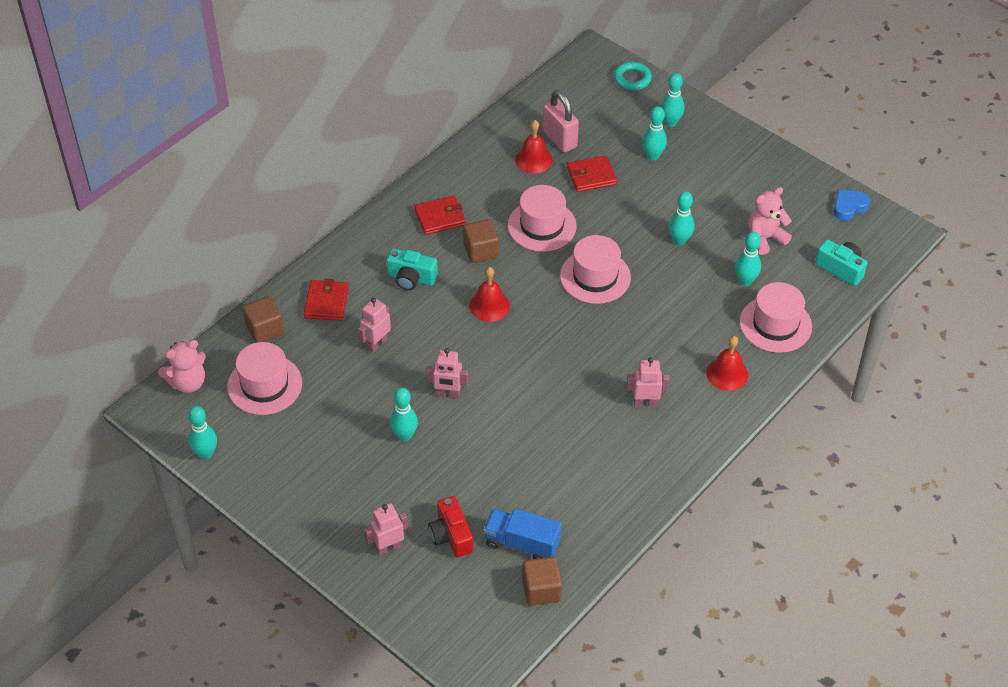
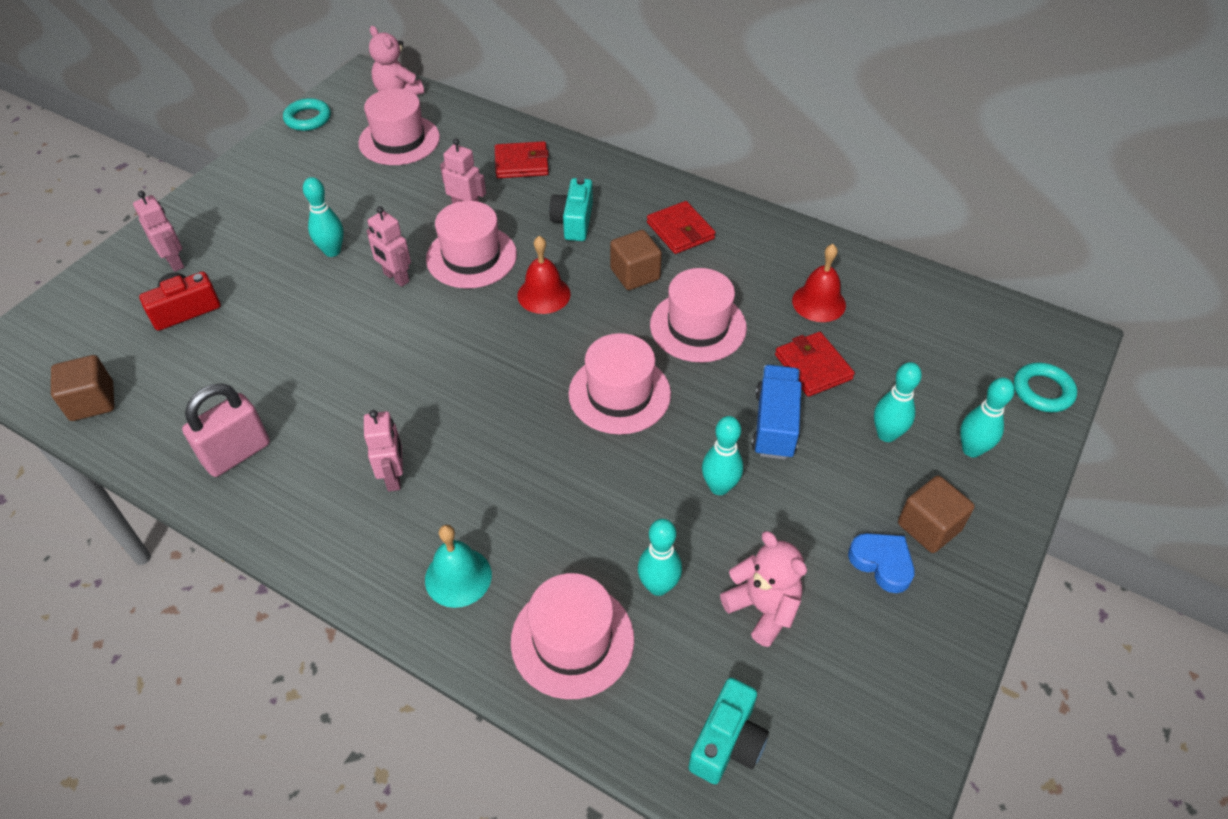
camera: 80 degrees right, 0 degrees up
(205, 454) = (308, 119): turquoise bowling pin -> turquoise ring
(264, 329) = (475, 128): brown cube -> brown cube (929, 527)
(436, 345) = (471, 257): none -> pink hat
(448, 394) = (396, 278): pink robot -> pink robot turned 45 degrees counterclockwise
(522, 543) = (165, 374): blue truck -> blue truck (774, 424)
(559, 139) = (871, 324): pink padlock -> pink padlock (237, 454)
(727, 374) = (458, 577): red bell -> turquoise bell
(849, 207) = (890, 748): blue heart -> blue heart (882, 563)

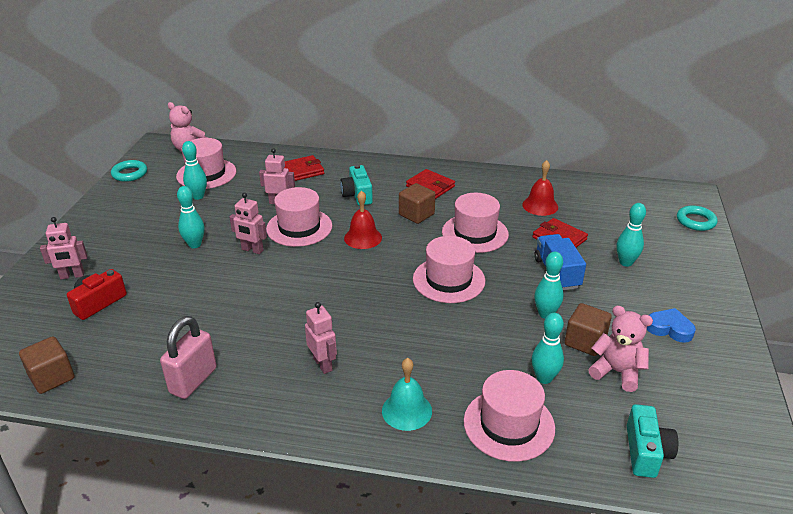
camera: 20 degrees left, 15 degrees down
(175, 262) = (72, 276): pink robot -> pink robot turned 135 degrees clockwise
(929, 527) = (682, 303): brown cube -> brown cube (585, 342)
(971, 449) = (678, 258): turquoise bowling pin -> turquoise bowling pin (198, 196)

